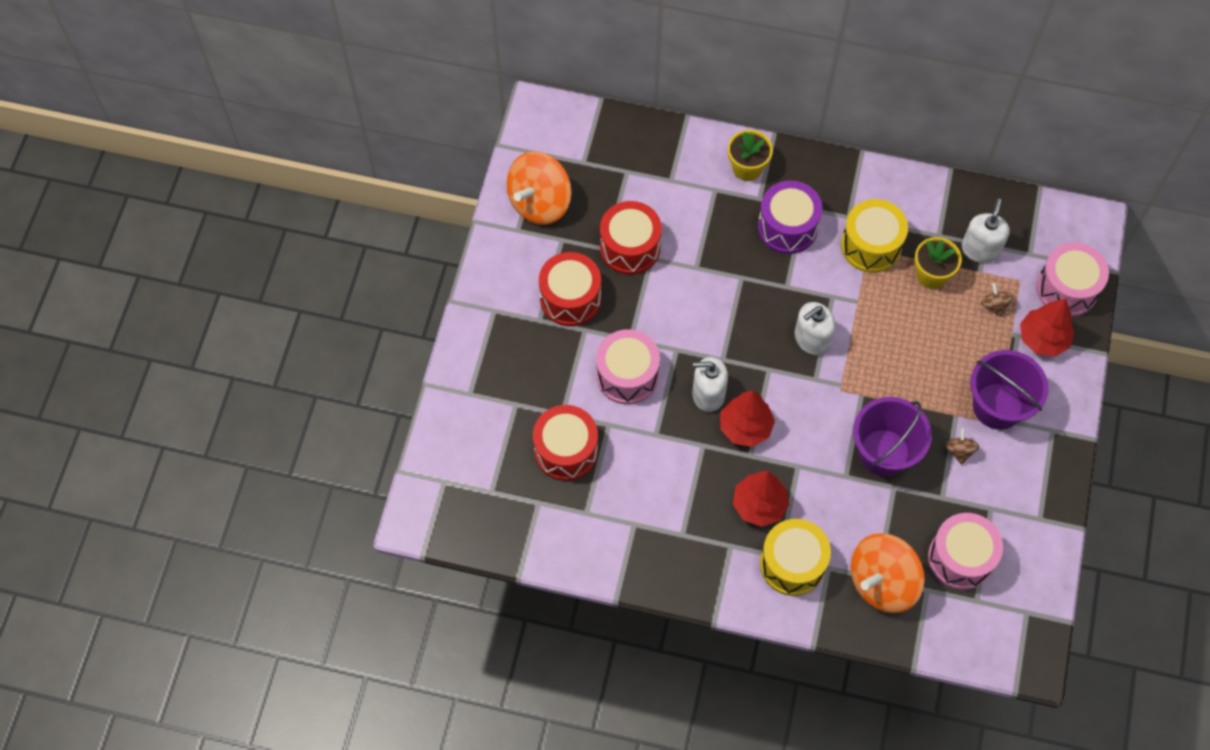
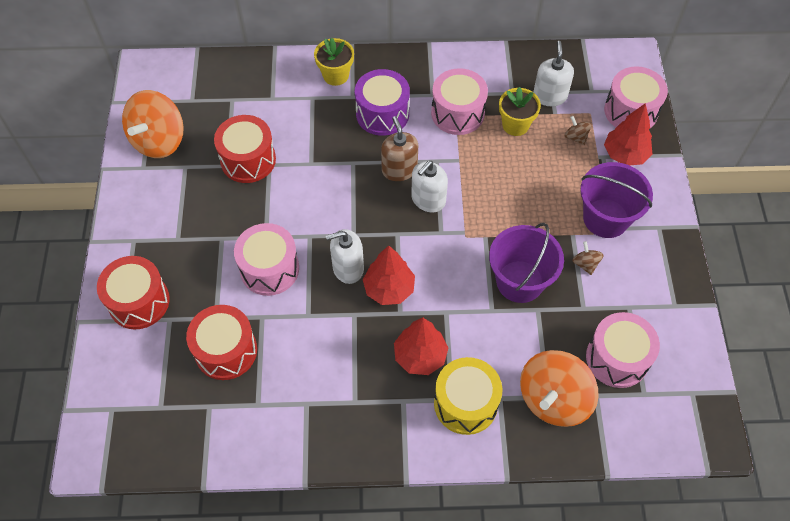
camera: 15 degrees left, 5 degrees down
(570, 298) = (203, 214): red drum -> red drum (139, 301)
(789, 297) = (399, 169): none -> brown soap dispenser
(871, 245) = (457, 113): yellow drum -> pink drum

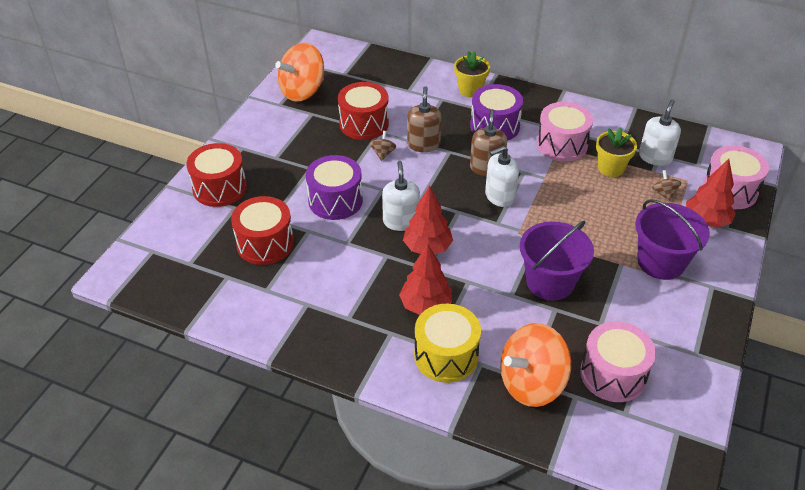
camera: 25 degrees right, 15 degrees down
(269, 269) = (335, 200): pink drum -> purple drum
(323, 163) = (423, 144): none -> brown soap dispenser
(348, 268) = (401, 221): white soap dispenser -> white soap dispenser turned 75 degrees clockwise
(585, 264) = (621, 290): brown spinning top -> brown spinning top (383, 153)

